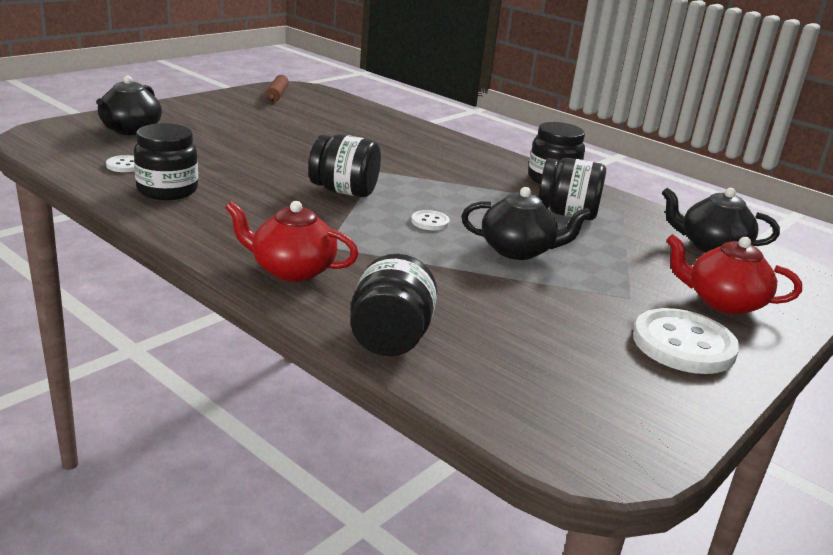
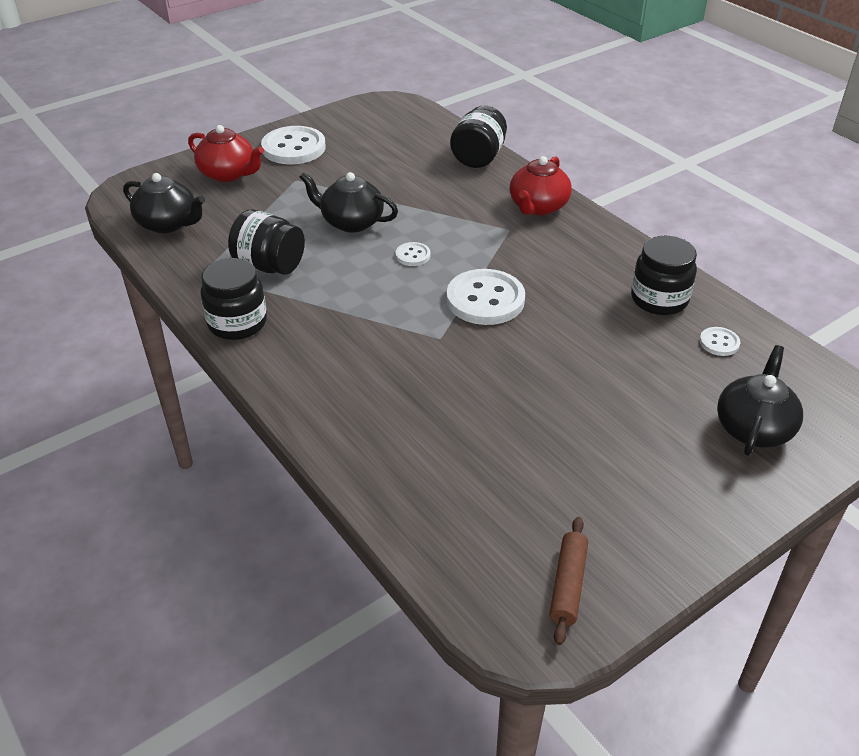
camera: 165 degrees left, 15 degrees up
(291, 270) = (538, 207): red teapot -> red teapot turned 90 degrees clockwise
(344, 191) = (485, 300): black jar -> white button

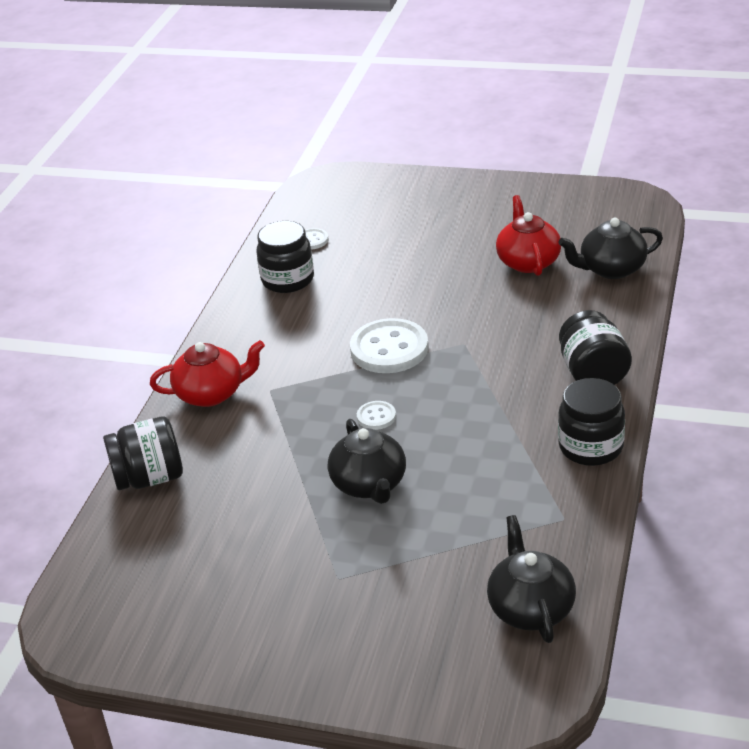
camera: 125 degrees left, 5 degrees down
(228, 174) = (388, 642): red teapot -> red teapot (528, 261)
(269, 266) = (499, 486): black jar -> black jar (593, 374)
(293, 148) = (272, 632): white button -> none
(567, 585) = (595, 204): brown rolling pin -> none
(753, 428) = (387, 201): black teapot -> black teapot (611, 269)

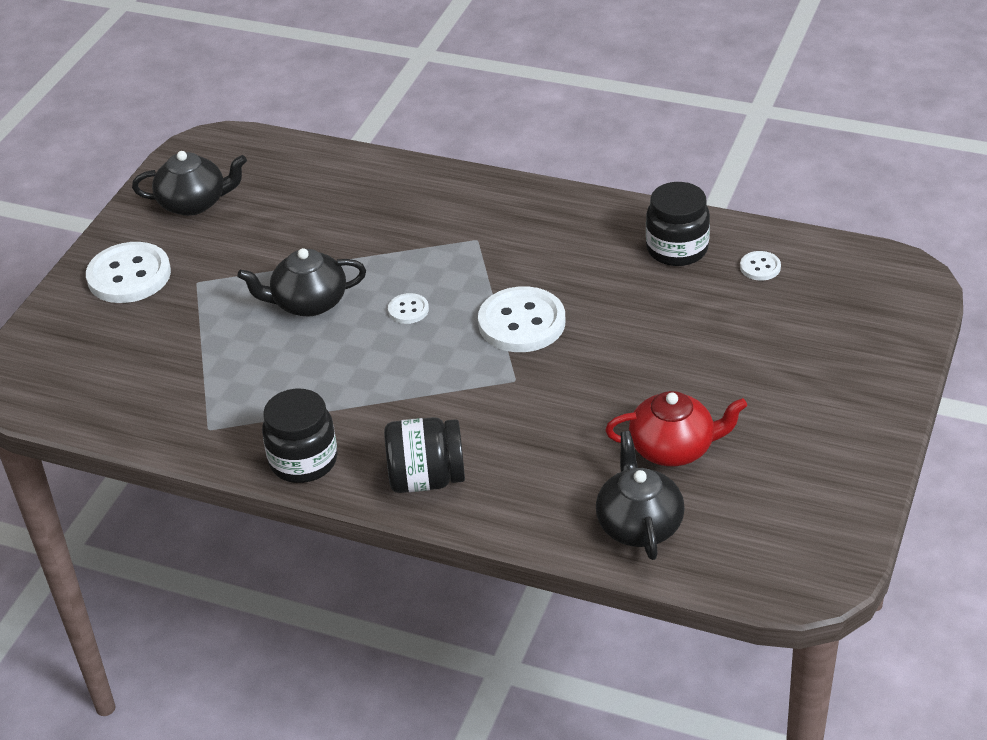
camera: 95 degrees right, 5 degrees up
(149, 478) = (370, 171): black jar -> none
(211, 393) = (483, 202): red teapot -> none
(328, 640) = (129, 275): none -> white button
(530, 608) = (107, 395): black teapot -> black teapot (194, 203)

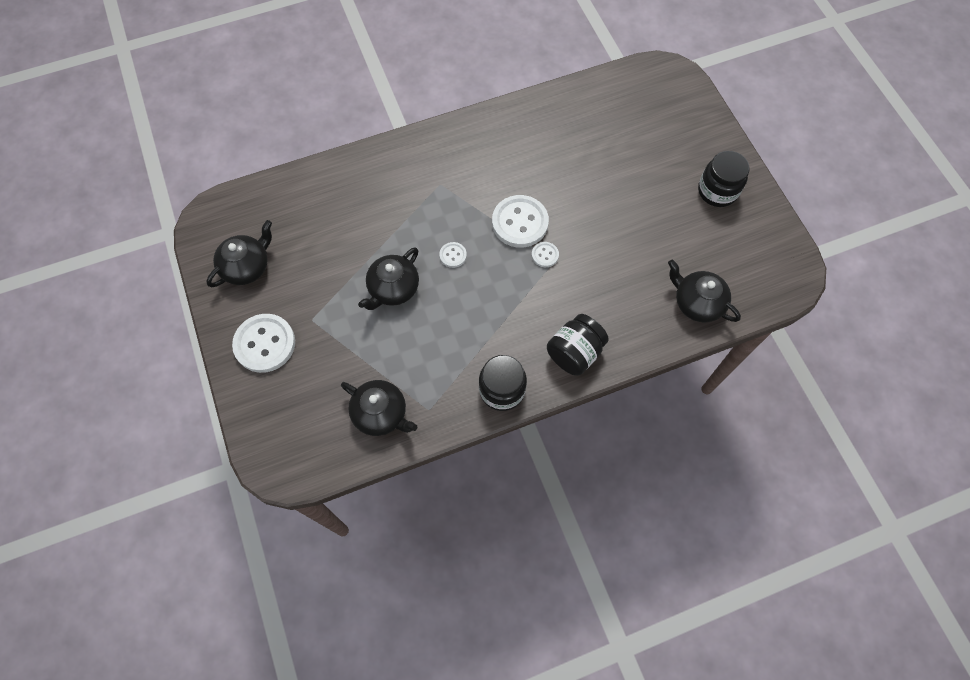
camera: 45 degrees left, 25 degrees up
(159, 402) = (381, 414): none -> black teapot
(673, 448) = (668, 247): red teapot -> none
(677, 249) = (548, 124): black jar -> black jar (717, 191)
(760, 267) = (598, 109): white button -> white button (545, 255)

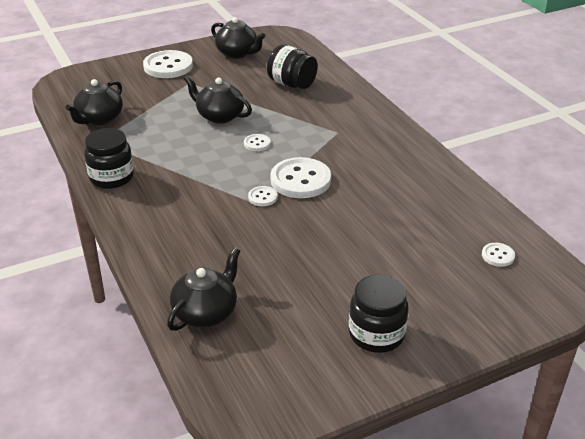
camera: 85 degrees right, 30 degrees down
(574, 353) = (147, 220): black jar -> black jar (292, 84)
(630, 100) = (498, 256): none -> white button

